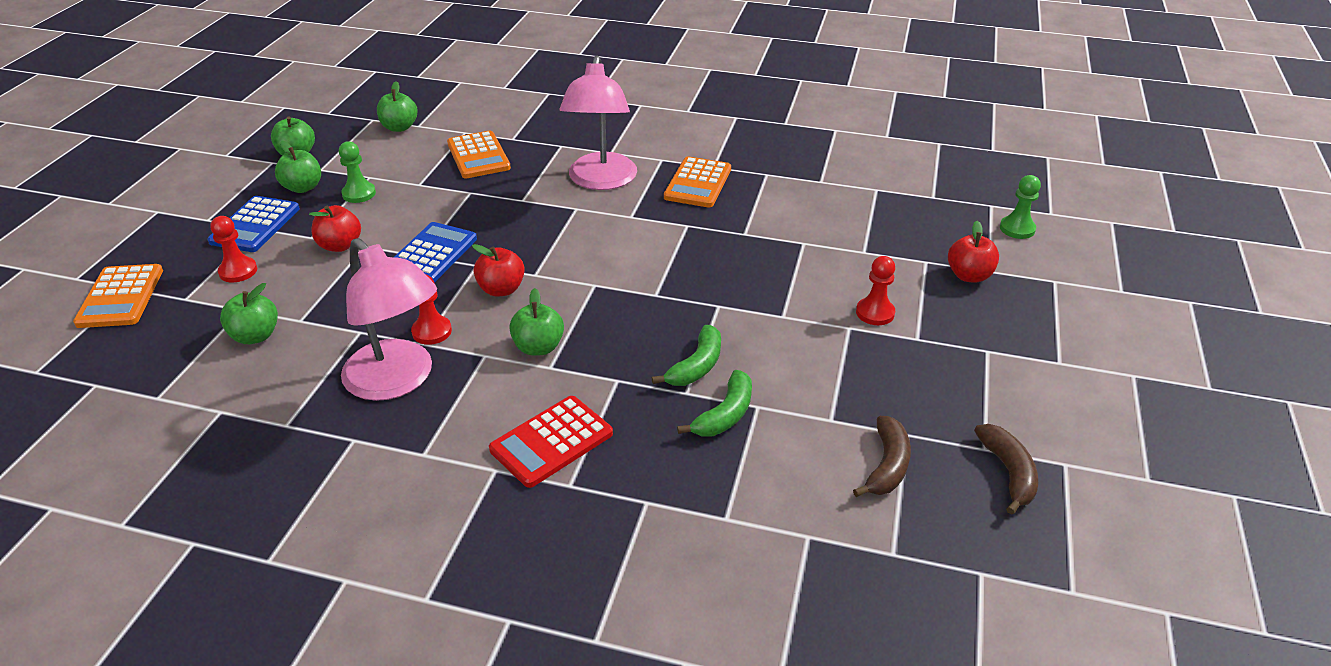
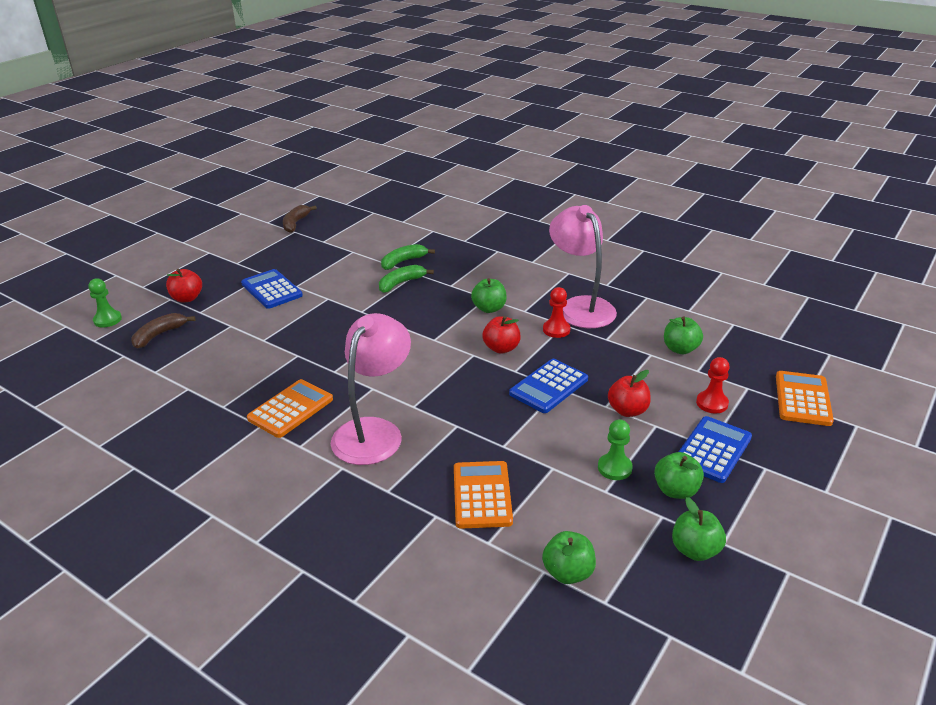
camera: 160 degrees left, 5 degrees down
(551, 442) = (499, 266): red calculator -> none
(875, 313) = (271, 290): red pawn -> blue calculator
(887, 465) = (345, 233): brown banana -> brown banana (159, 335)

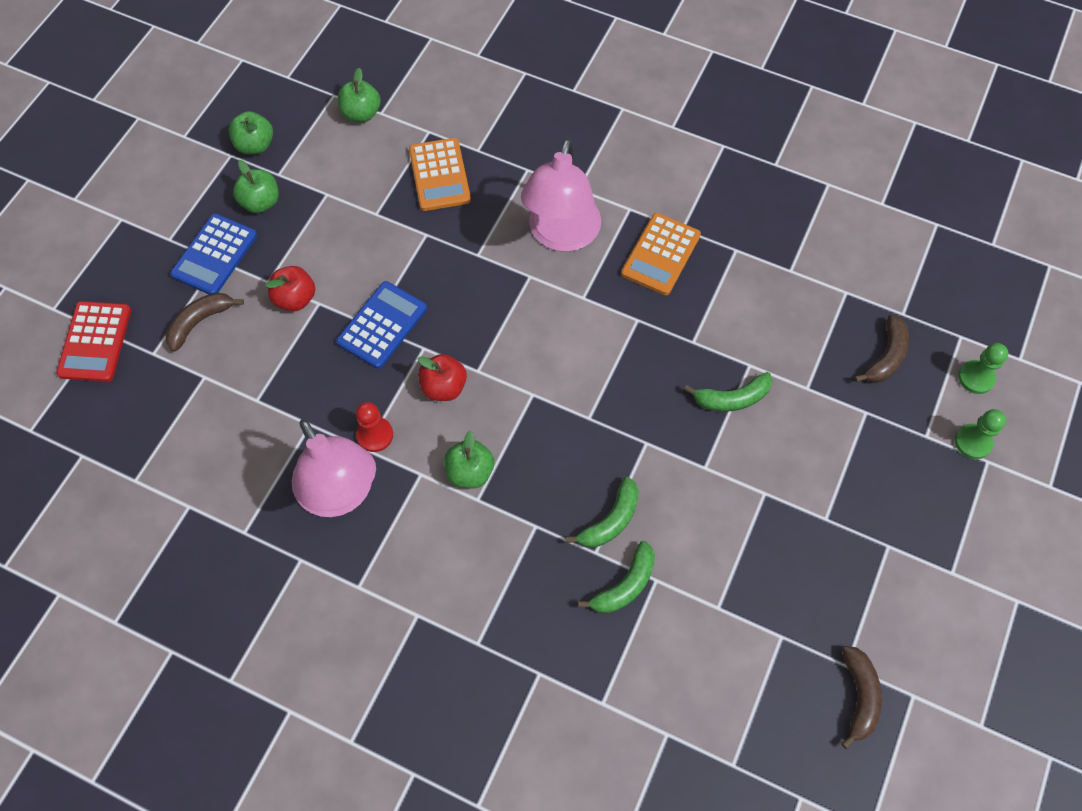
camera: 170 degrees right, 30 degrees up
(187, 298) = (903, 440): red apple -> none
(271, 290) = (795, 477): blue calculator -> none
(288, 325) = (732, 398): none -> green banana
(614, 468) = (315, 220): green pawn -> green pawn (973, 442)
(680, 349) = (217, 415): green apple -> none
(712, 403) = (200, 322): red pawn -> brown banana
(802, 399) = (95, 342): orange calculator -> red calculator

